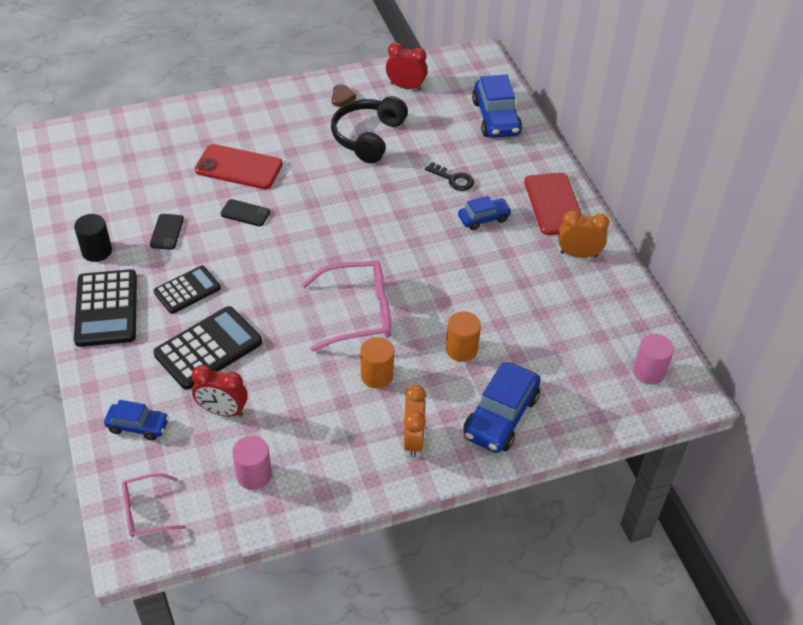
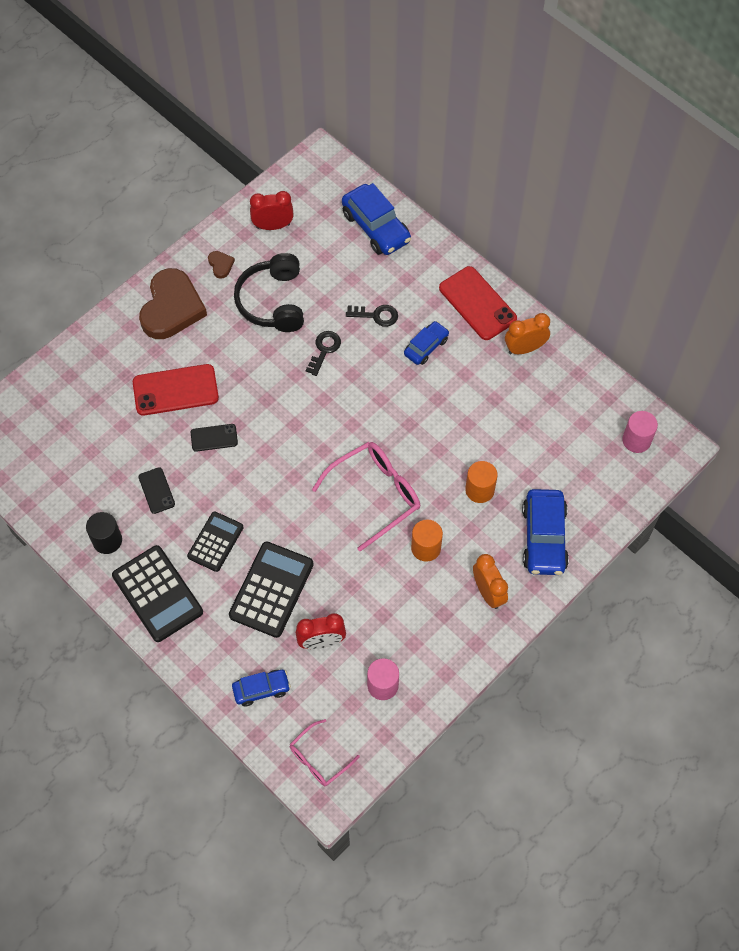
camera: 25 degrees left, 15 degrees up
(279, 111) = (172, 308): none -> brown heart
(388, 187) = (324, 350): none -> black key

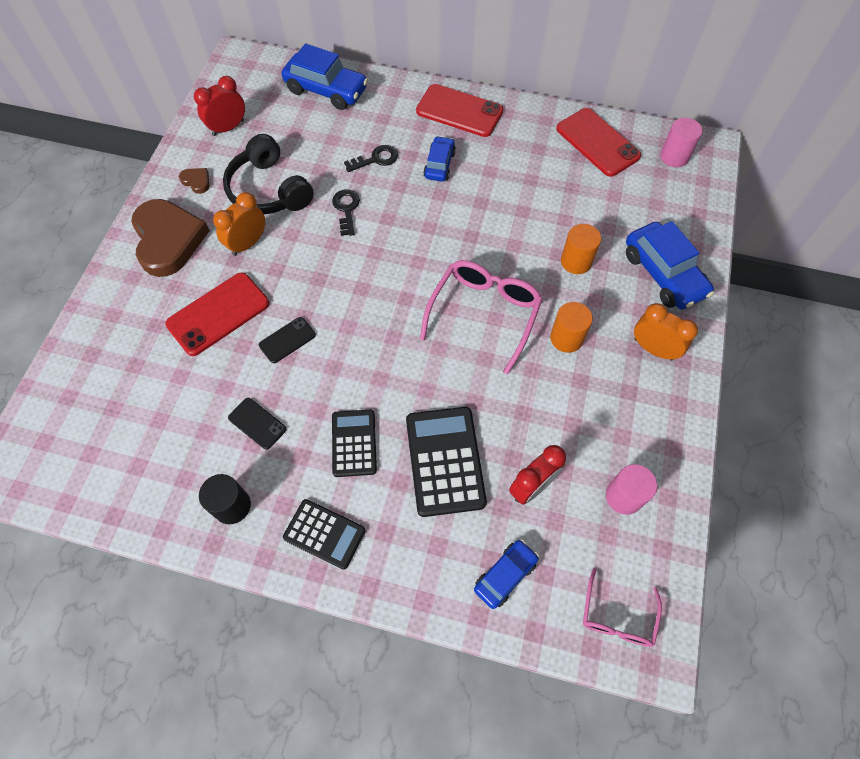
camera: 30 degrees left, 0 degrees up
(157, 594) = (324, 534): black calculator -> black calculator, size x0.64
(524, 348) = (526, 128): orange clock -> orange clock (248, 243)
(578, 393) = (597, 142): none -> red phone

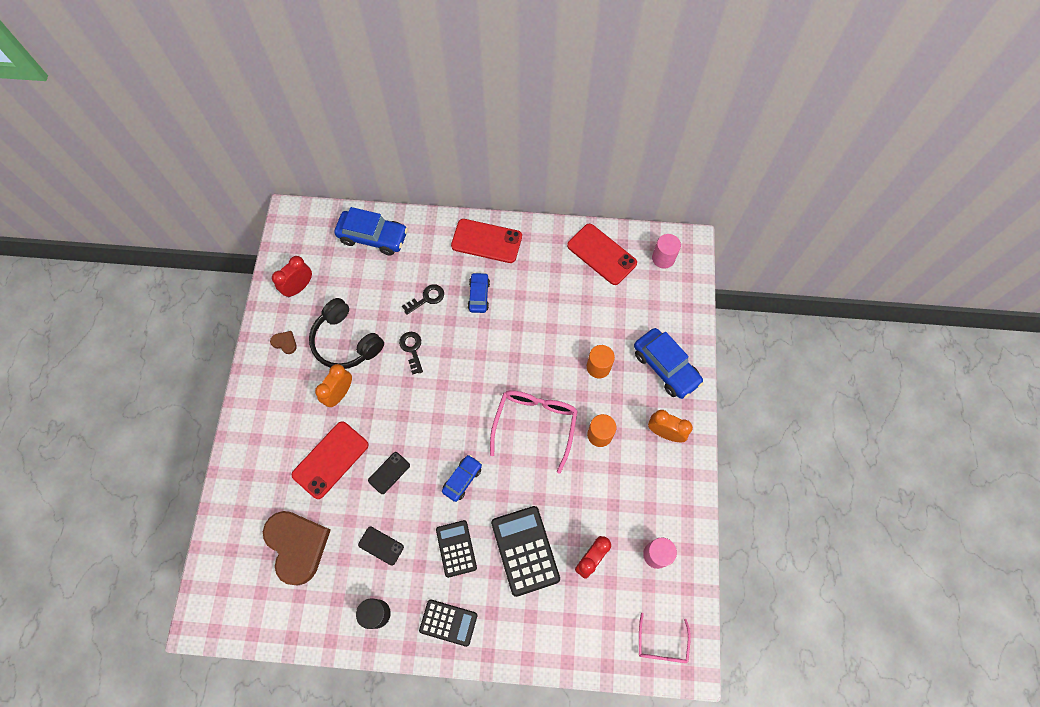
camera: 10 degrees left, 5 degrees up
(168, 240) = (275, 401): brown heart -> brown heart (297, 546)
(505, 575) = (581, 629): blue car -> blue car (462, 479)

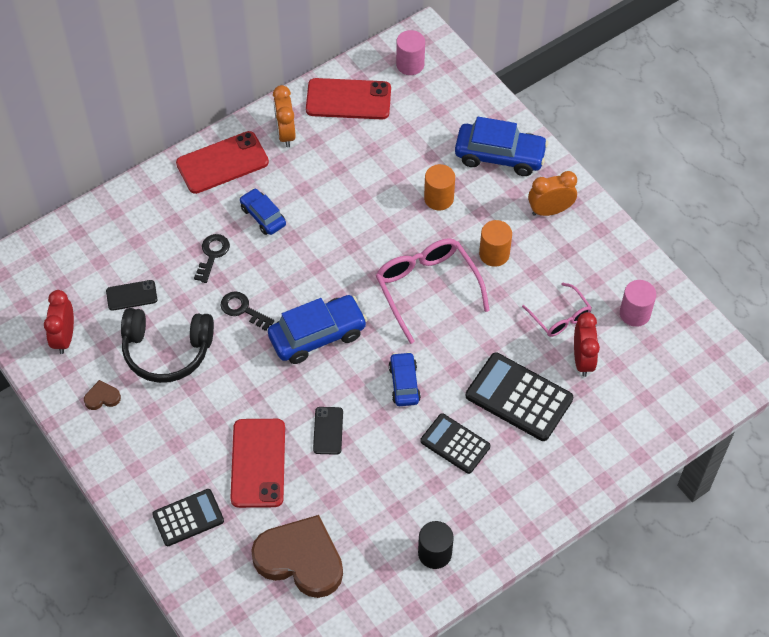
camera: 40 degrees left, 10 degrees down
(340, 393) = (208, 400): orange clock -> orange clock (285, 133)
(373, 237) = (98, 238): blue car -> blue car (317, 335)
(381, 546) = (382, 496): black phone -> black phone (131, 295)
(448, 622) = (507, 508): black calculator -> black calculator (188, 518)
(661, 644) = (704, 379): pink glasses -> pink glasses (560, 317)

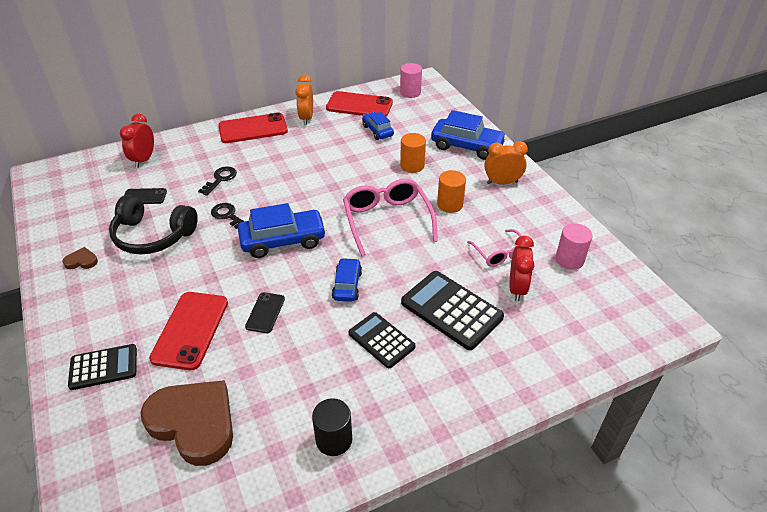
camera: 10 degrees right, 15 degrees down
(64, 337) = (76, 217): red clock -> red clock (144, 160)
(263, 216) = (270, 161): blue car -> blue car (377, 131)

